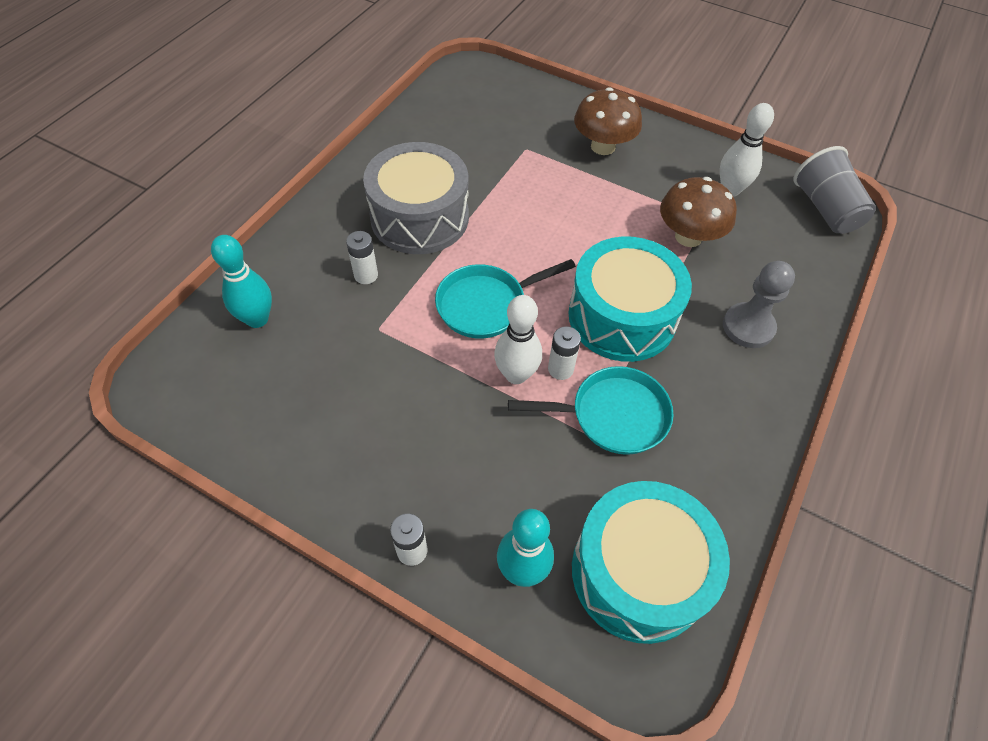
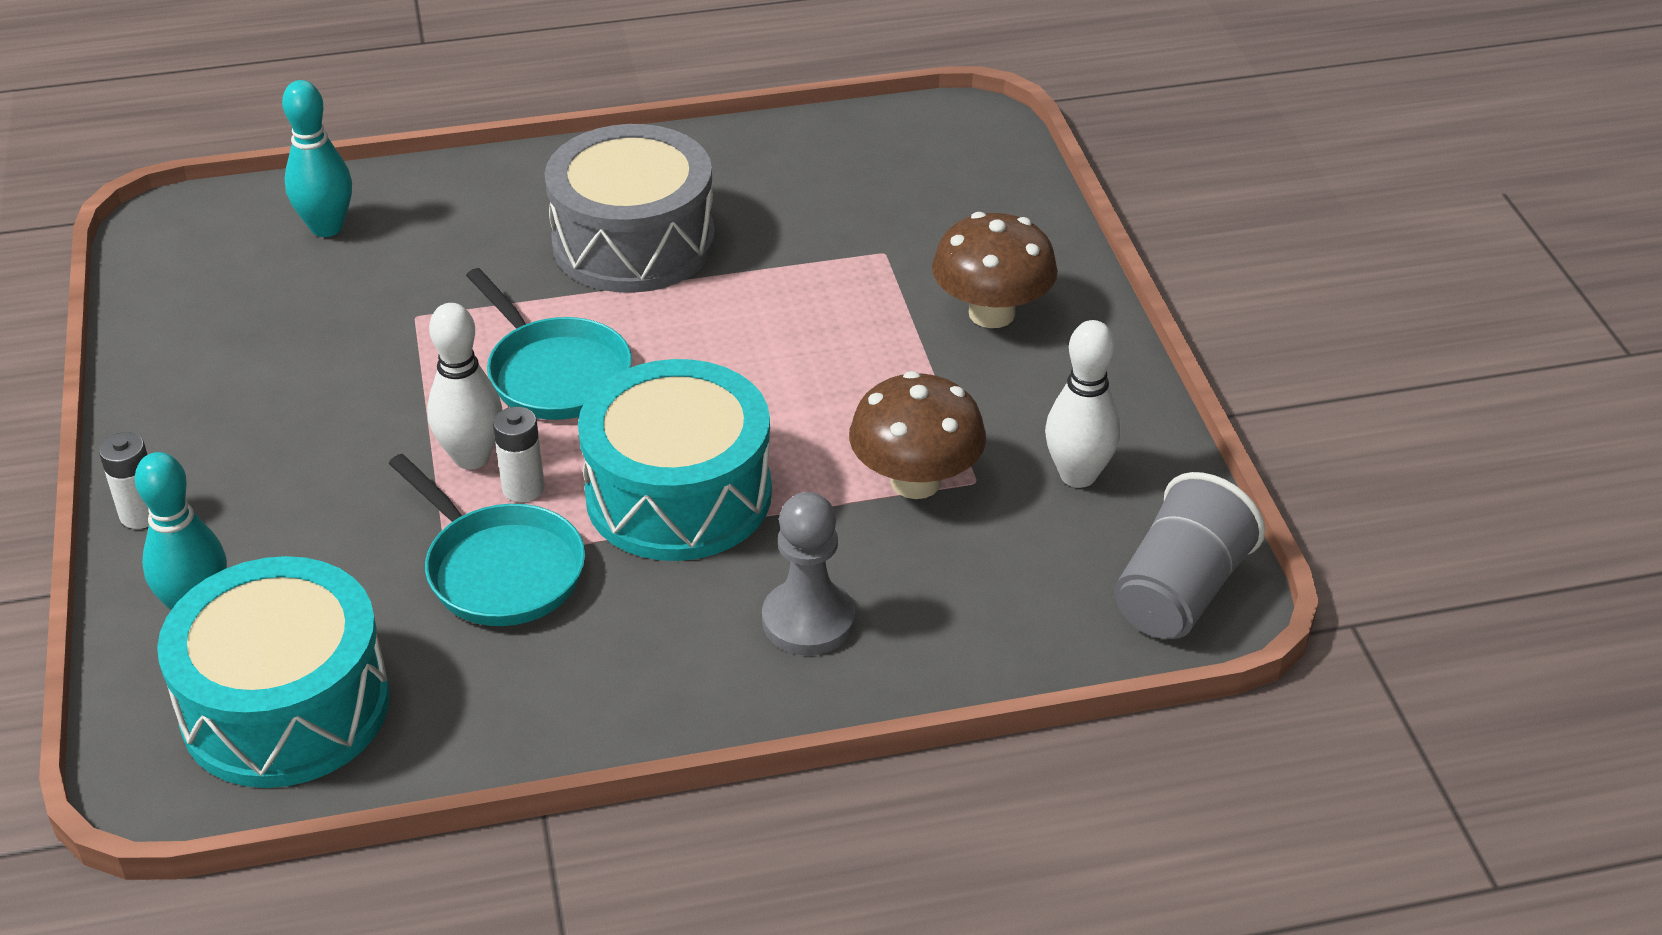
camera: 50 degrees right, 15 degrees down
(366, 275) = (485, 260): white battery -> none
(486, 305) = (555, 374): turquoise pan -> turquoise pan turned 150 degrees counterclockwise

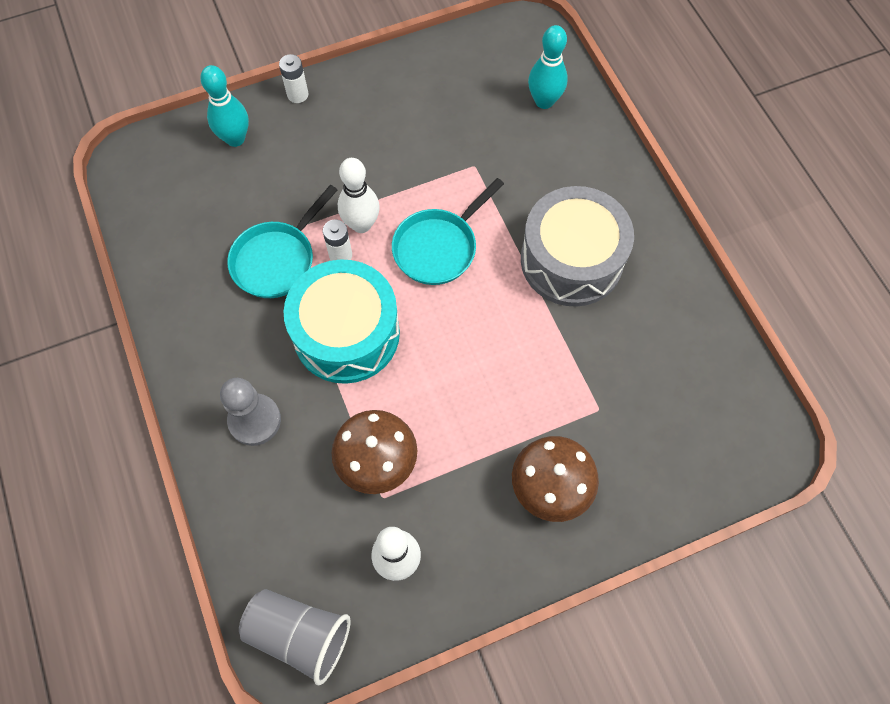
camera: 80 degrees right, 25 degrees up
(286, 707) = (175, 194): turquoise drum -> none

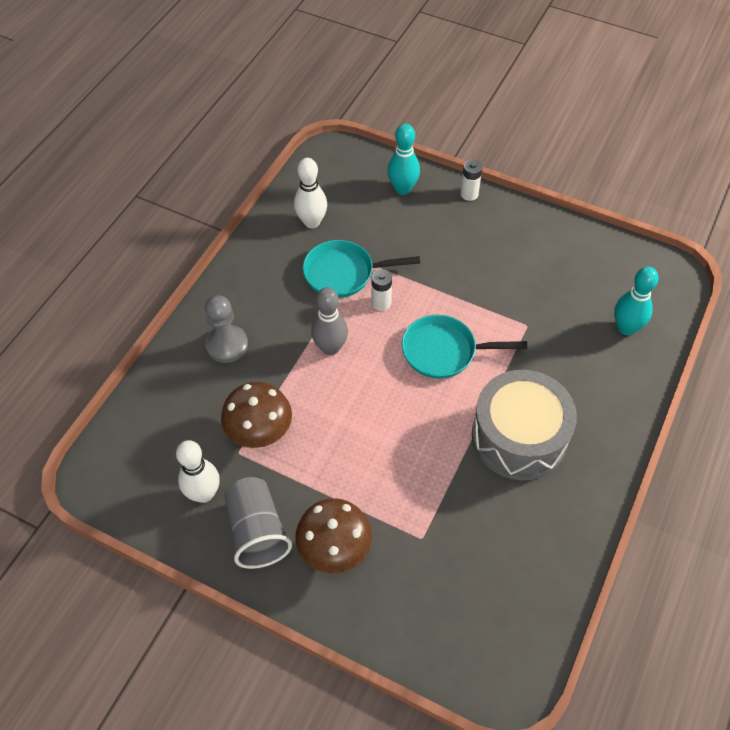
camera: 50 degrees right, 10 degrees down
(299, 634) = (112, 475): grey cup -> grey cup (257, 531)
(346, 333) = (330, 348): turquoise drum -> grey bowling pin
(361, 224) = (414, 297): white bowling pin -> white bowling pin (312, 222)

